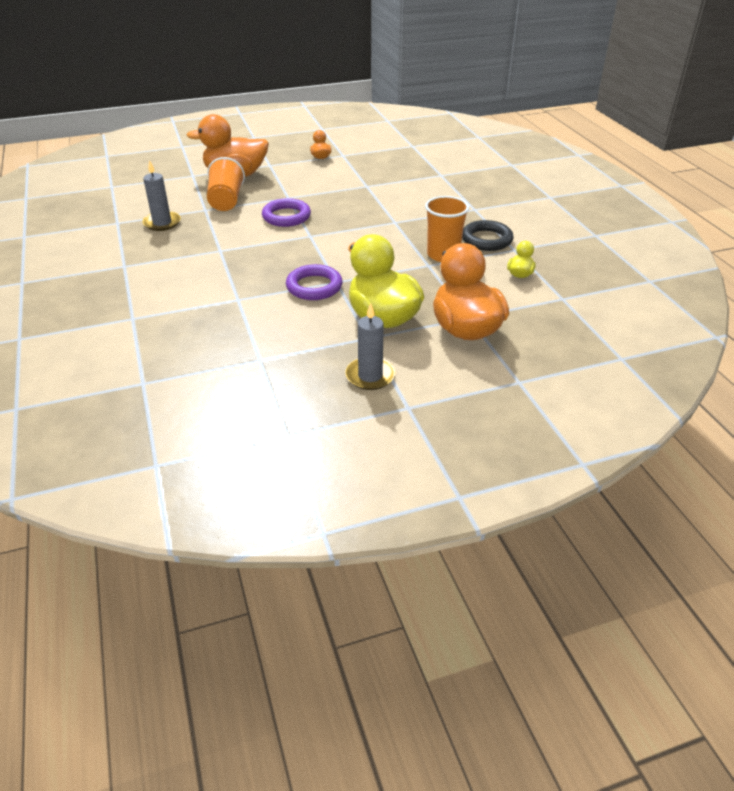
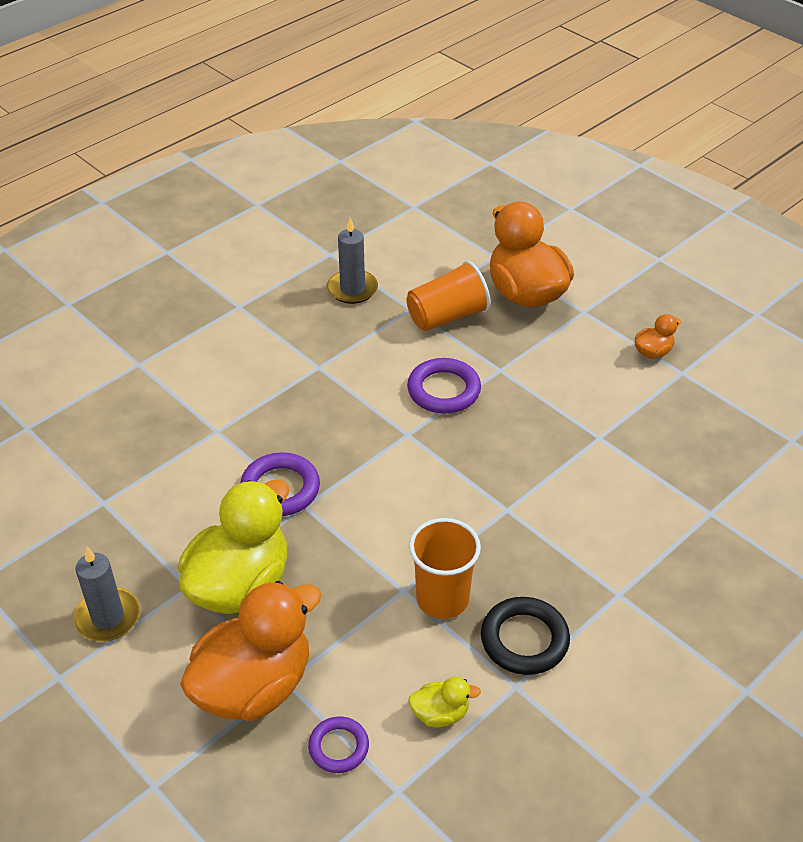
camera: 65 degrees right, 5 degrees up
(525, 310) = (338, 747): none -> purple ring

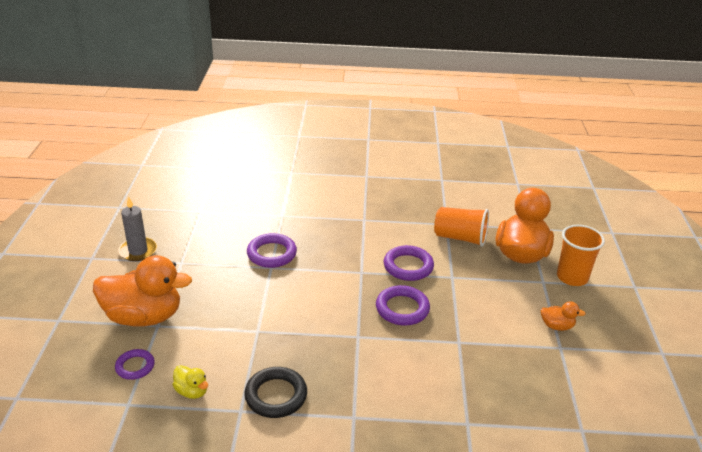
camera: 45 degrees right, 10 degrees down
(240, 585) = (199, 277): yellow duck -> none
(352, 289) = (430, 199): grey candle -> none
(442, 599) = (268, 348): orange cup -> orange cup (572, 277)
(504, 444) = (402, 309): none -> purple ring

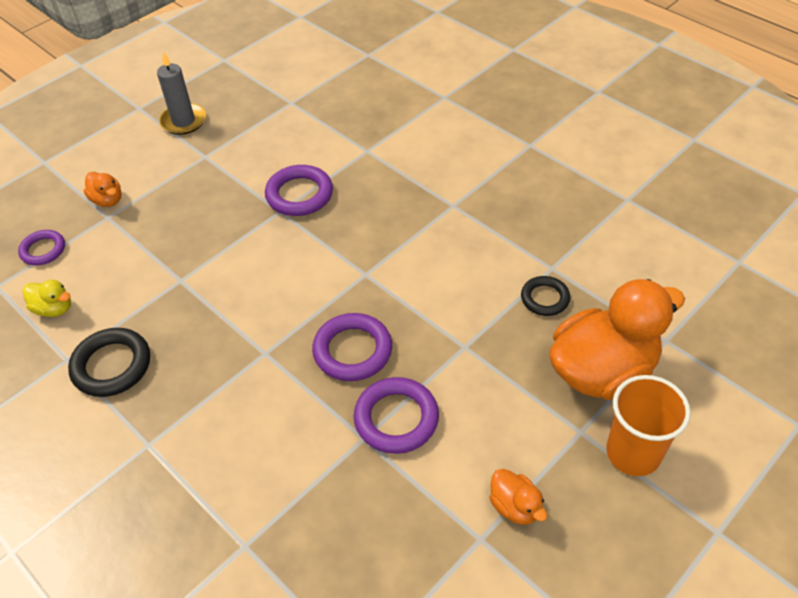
camera: 45 degrees right, 15 degrees up
(144, 316) = (108, 200): orange duck -> orange duck, size x0.44
(192, 391) = (54, 309): yellow duck -> yellow duck turned 60 degrees counterclockwise
(408, 266) = (428, 299): purple ring -> purple ring (396, 418)
(460, 238) = (545, 298): orange cup -> black ring

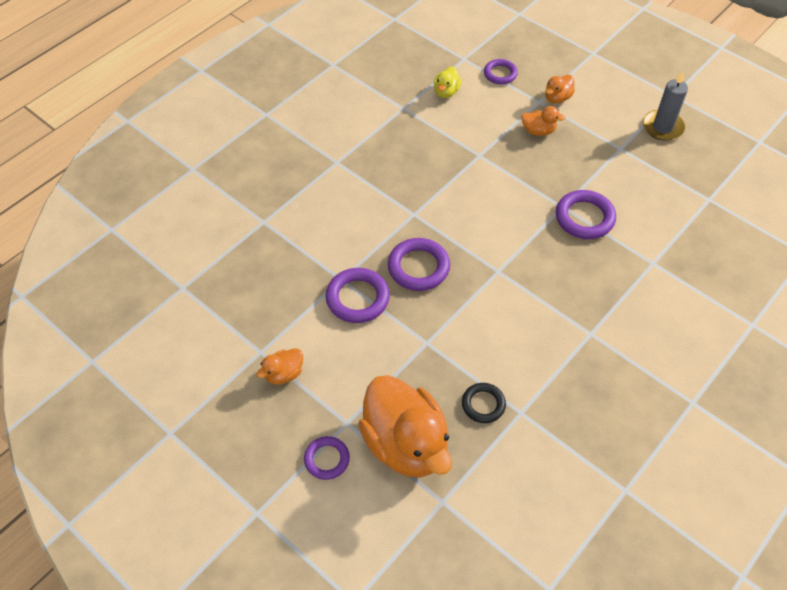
camera: 85 degrees right, 5 degrees up
(112, 366) = (398, 132): black ring -> none
(157, 221) = (538, 131): none -> orange duck
(633, 453) = (327, 459): orange cup -> purple ring

